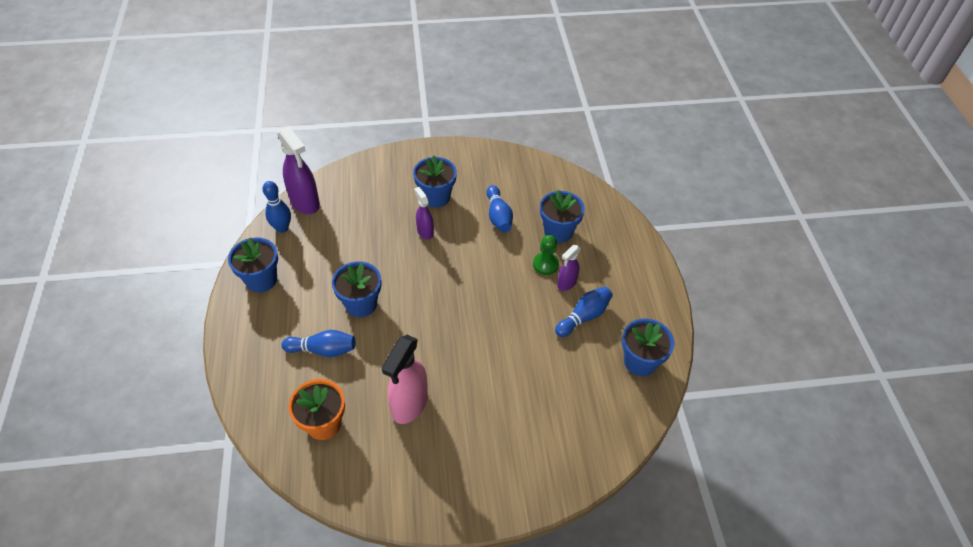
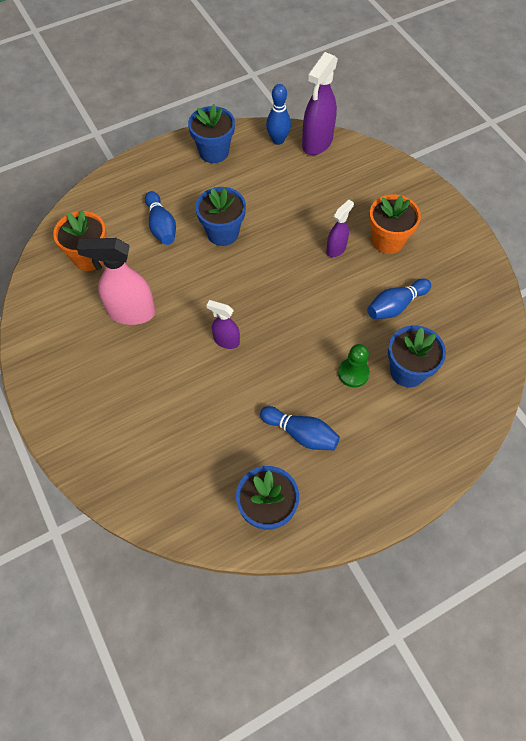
camera: 70 degrees right, 10 degrees up
(436, 197) = (387, 241): blue flower pot -> orange flower pot
(566, 283) = (338, 402): purple spray bottle -> purple spray bottle (226, 341)

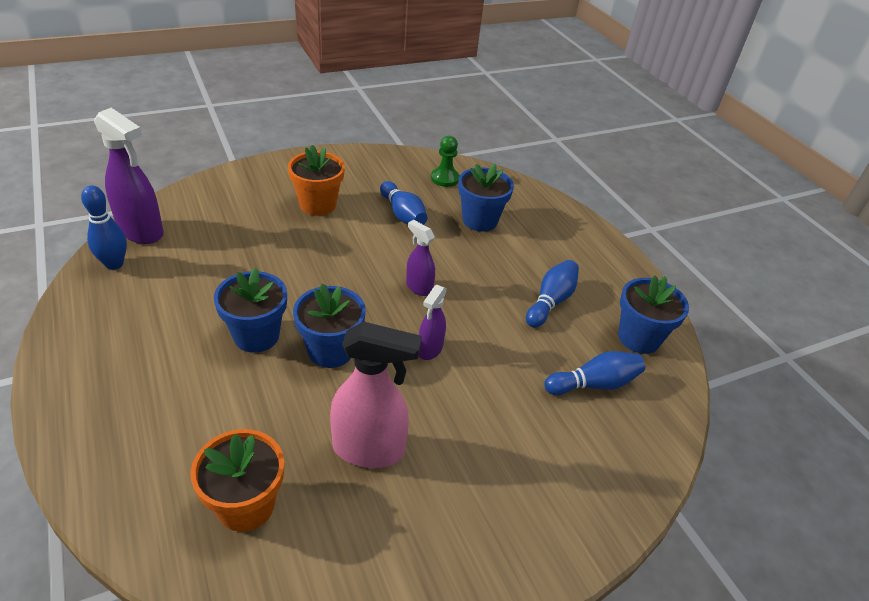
camera: 90 degrees left, 20 degrees down
(131, 313) = (369, 449): pink spray bottle -> pink spray bottle turned 90 degrees counterclockwise
(161, 226) = (216, 403): blue bowling pin -> blue bowling pin (594, 384)
(214, 152) = (96, 330): blue flower pot -> blue flower pot (330, 350)
(336, 249) = (317, 242): purple spray bottle -> purple spray bottle (418, 287)
(353, 373) = (480, 255): green pawn -> green pawn (445, 178)

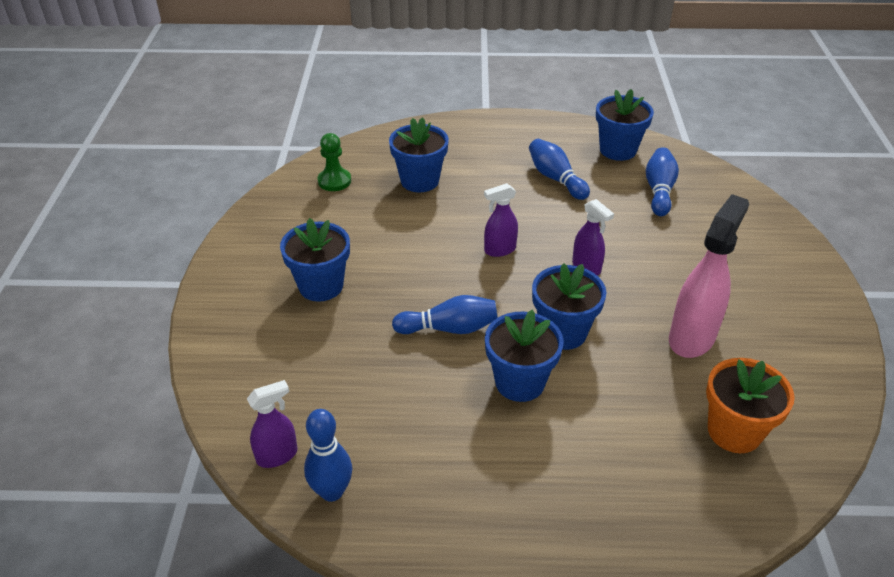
camera: 60 degrees left, 0 degrees up
(141, 232) = (277, 455): purple spray bottle -> purple spray bottle, size x0.56
(318, 205) = (321, 286): orange flower pot -> blue flower pot
(403, 214) = (378, 228): blue bowling pin -> blue bowling pin (449, 328)

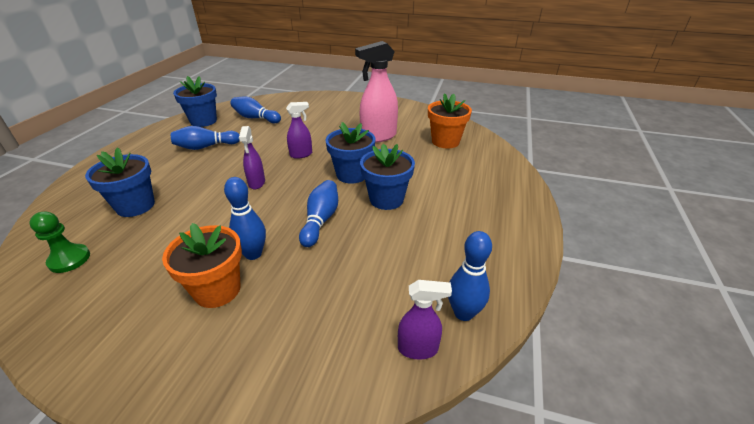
camera: 75 degrees left, 5 degrees down
(277, 455) = (418, 348): purple spray bottle -> purple spray bottle turned 105 degrees clockwise
(321, 286) = (217, 290): blue flower pot -> orange flower pot
(375, 292) = (253, 254): none -> blue bowling pin
(692, 337) = (378, 137): pink spray bottle -> pink spray bottle turned 75 degrees counterclockwise

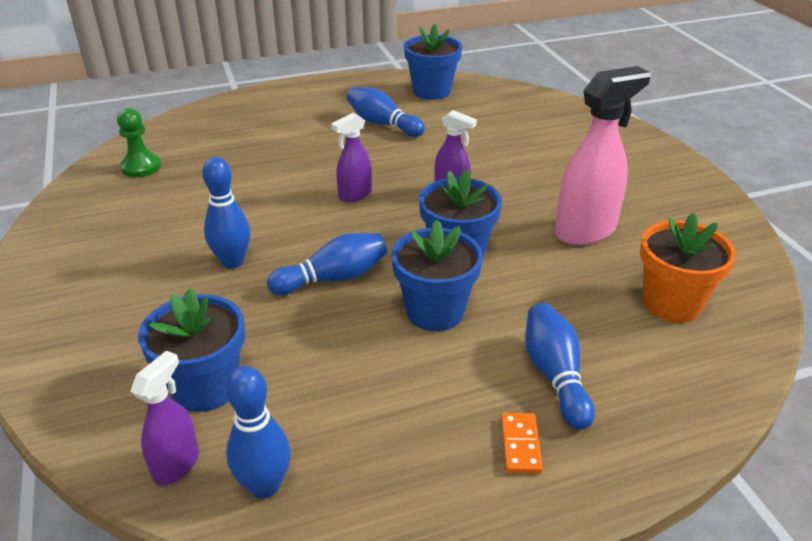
camera: 55 degrees right, 0 degrees up
(135, 206) = (239, 150): blue flower pot -> blue flower pot (205, 387)
(217, 290) = (164, 269): orange flower pot -> none
(255, 118) = (488, 117): blue bowling pin -> blue bowling pin (555, 375)
(378, 137) = (585, 231): pink spray bottle -> pink spray bottle turned 120 degrees clockwise
(418, 348) = (177, 464): purple spray bottle -> purple spray bottle turned 120 degrees counterclockwise
(495, 215) = (520, 445): none -> orange domino

